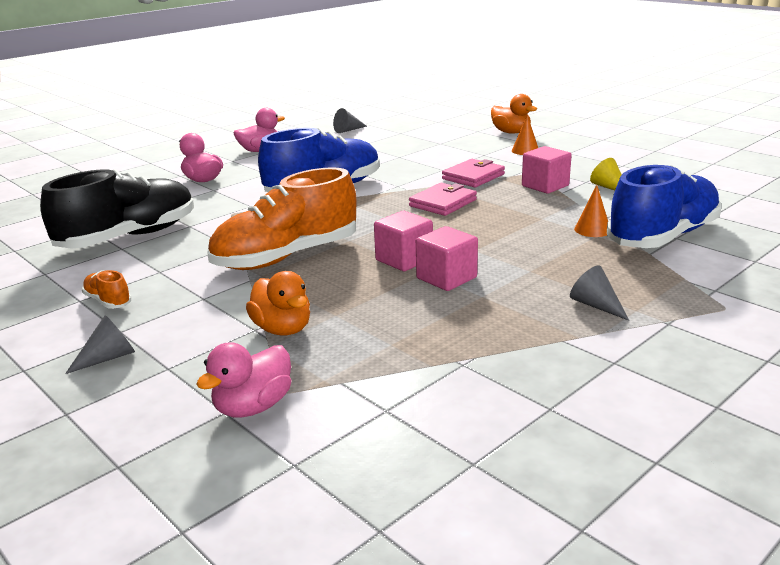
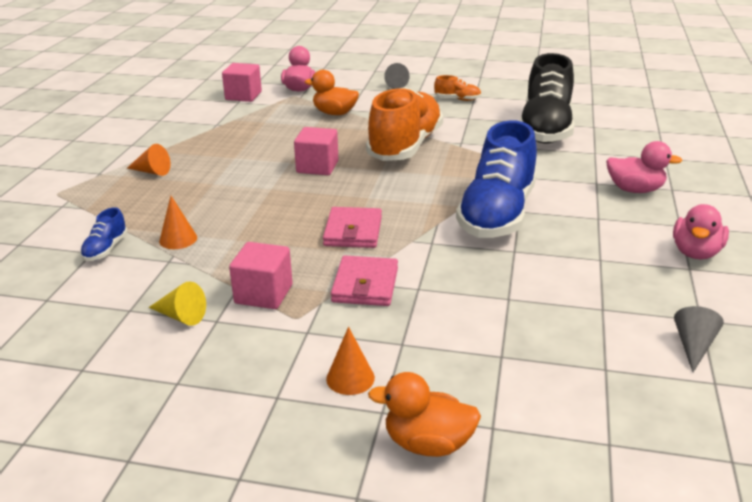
camera: 145 degrees right, 5 degrees up
(446, 278) = (271, 162): pink cube -> pink cube (243, 96)
(596, 305) = (152, 171): grey cone -> orange cone
(662, 237) = (106, 249): blue shoe -> blue shoe, size x0.41

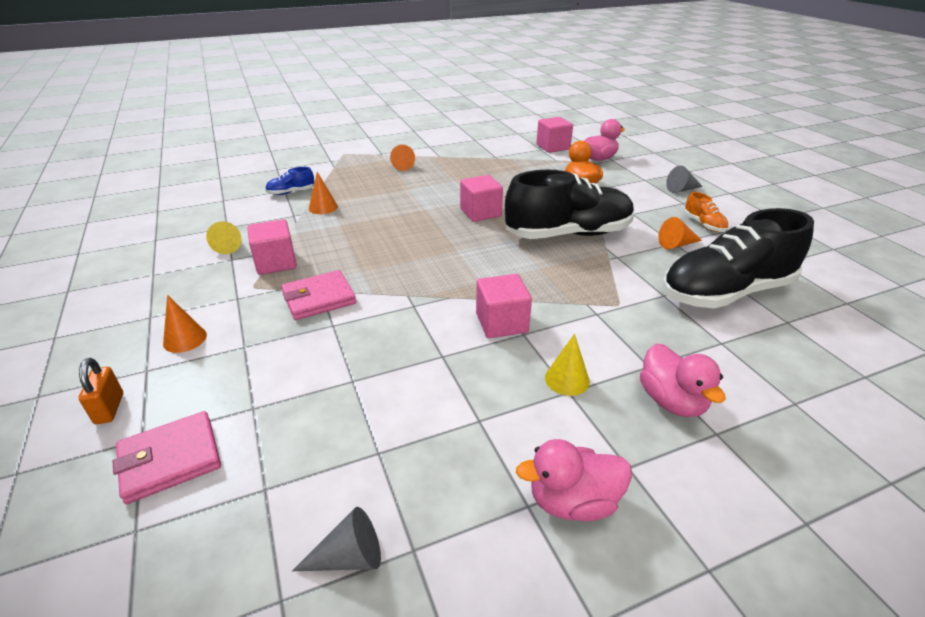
camera: 55 degrees right, 5 degrees up
(353, 231) = (395, 264): pink wallet -> pink wallet (170, 459)
(405, 146) = (568, 234): orange shoe -> black shoe
(427, 444) = (109, 408): orange duck -> orange padlock
(471, 118) = (676, 244): none -> orange cone
(497, 214) = (501, 323): blue shoe -> pink cube
(585, 214) = (567, 379): none -> yellow cone

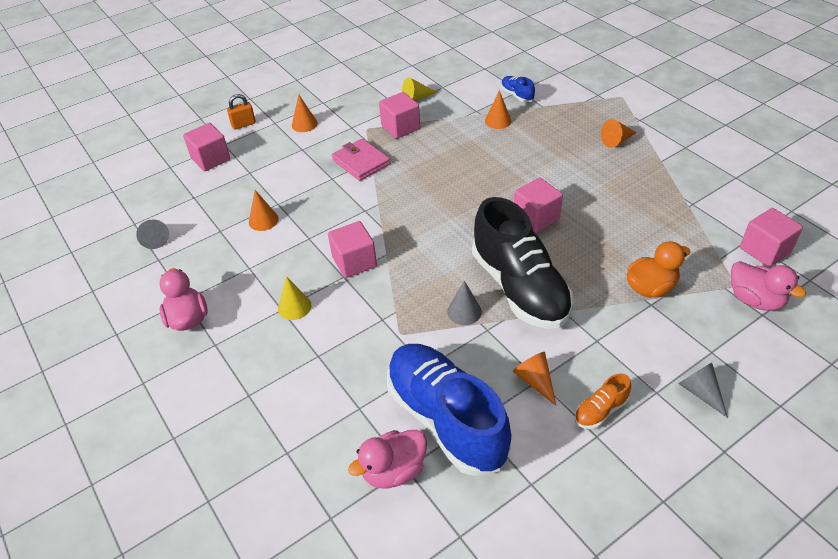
camera: 80 degrees right, 10 degrees up
(170, 459) = (211, 159): pink wallet -> pink cube
(382, 398) = (263, 220): none -> orange cone
(593, 265) = (464, 311): none -> grey cone
(671, 401) = (279, 369): pink duck -> pink duck (394, 471)
(726, 292) = (446, 419): black shoe -> blue shoe

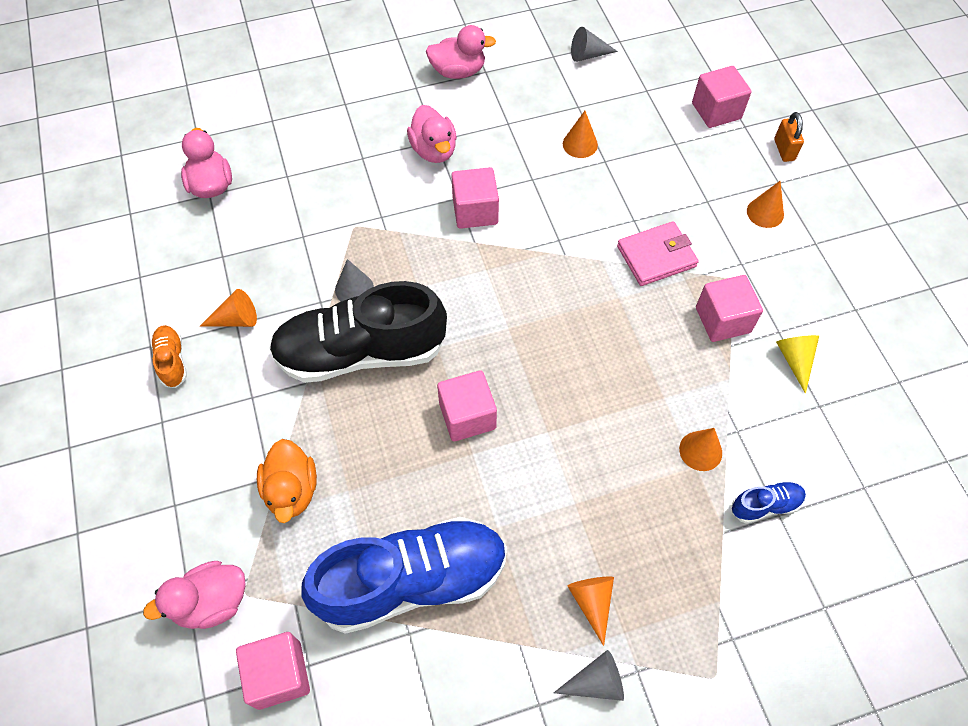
camera: 105 degrees right, 15 degrees up
(294, 307) = (434, 150): yellow cone -> pink duck
(446, 419) = (237, 235): blue shoe -> blue shoe (412, 581)
(700, 392) = (137, 463): grey cone -> grey cone (596, 682)

